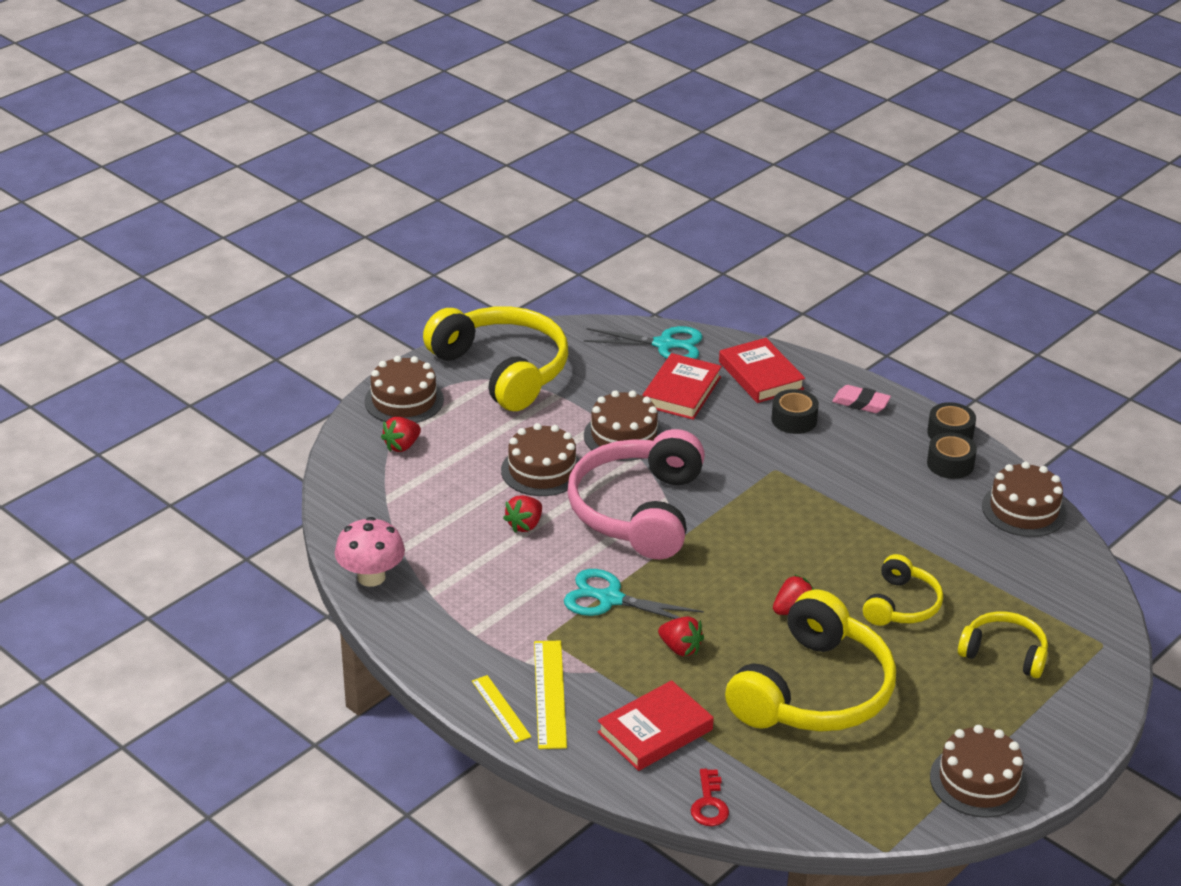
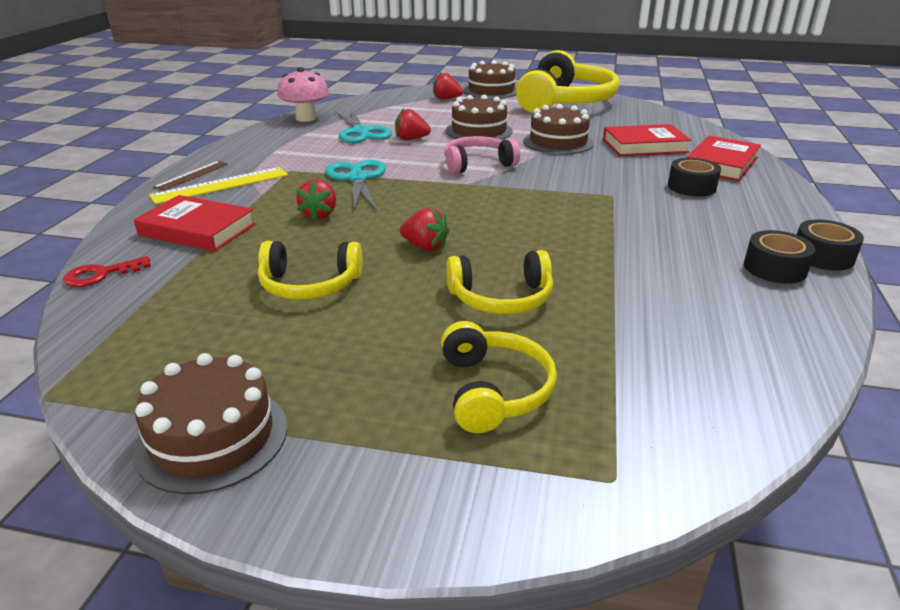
camera: 60 degrees right, 5 degrees down
(501, 708) = (192, 175): yellow ruler -> brown ruler
(638, 511) = (477, 164): pink headphones -> pink headphones, size x0.53
(665, 345) = (687, 130): turquoise scissors -> turquoise scissors (361, 132)
(814, 691) = (309, 285): yellow headphones -> yellow headphones, size x0.53
(861, 403) = (772, 206): pink eraser -> none
(1024, 510) = (785, 333): brown cake -> none

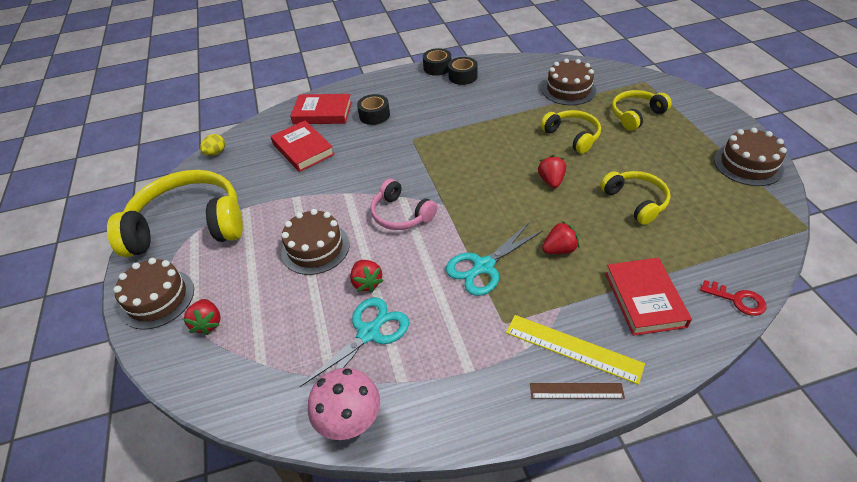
camera: 115 degrees left, 15 degrees up
(558, 142) = (319, 192): brown cake -> brown cake (568, 90)
(673, 117) = (216, 153): none -> yellow egg

